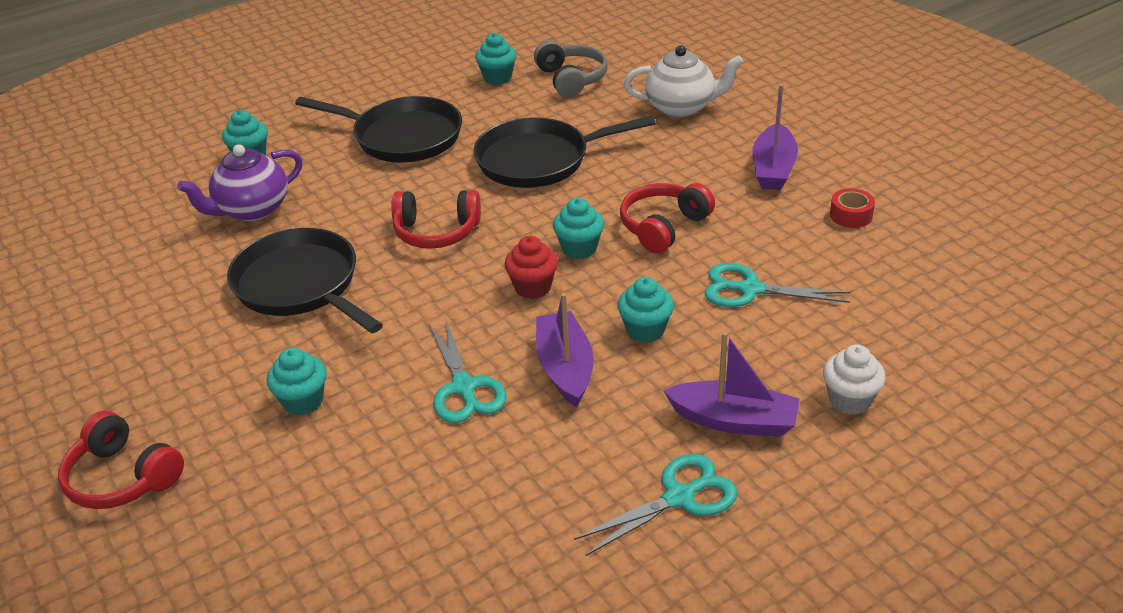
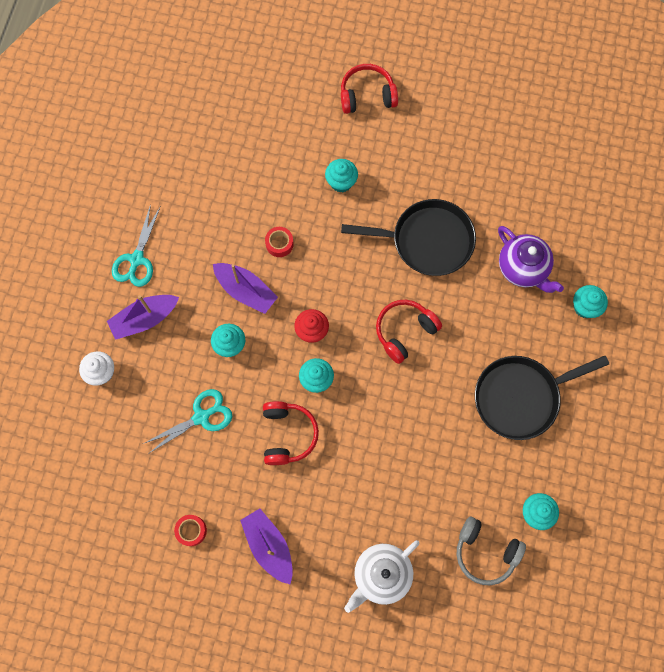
camera: 135 degrees right, 35 degrees up
(252, 210) = (523, 268): purple teapot -> purple teapot turned 135 degrees clockwise
(464, 388) = (279, 244): turquoise scissors -> red tape
(539, 160) = (415, 441): black pan -> none

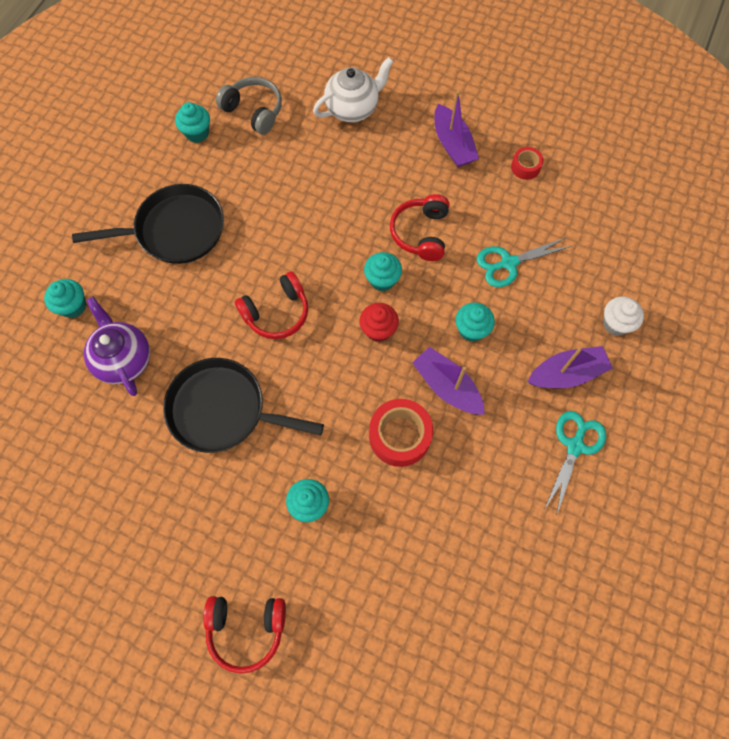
camera: 170 degrees left, 5 degrees down
(279, 244) = (399, 436): red tape -> red tape, size x1.82

